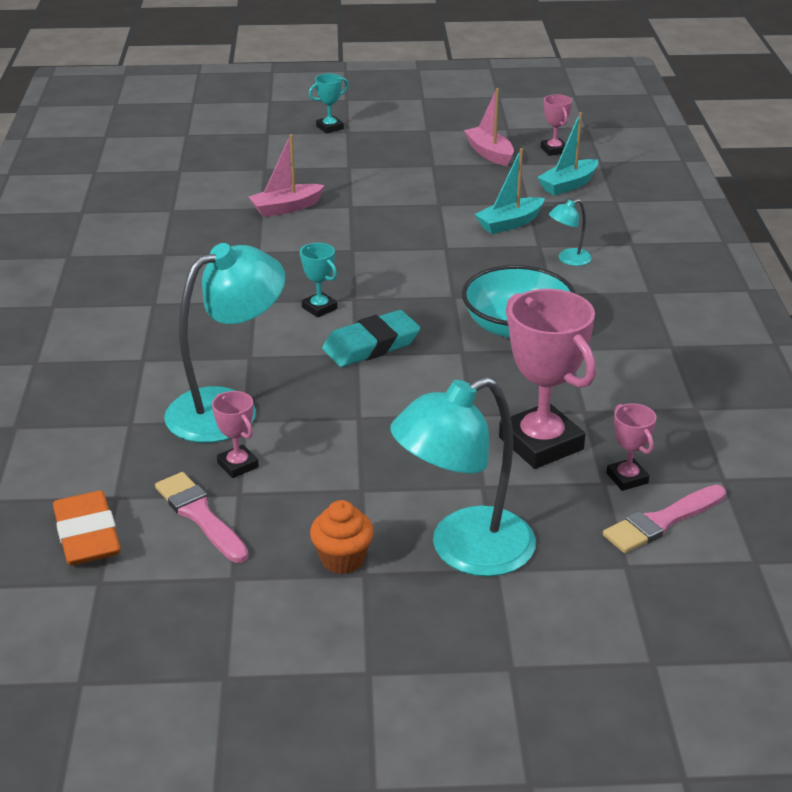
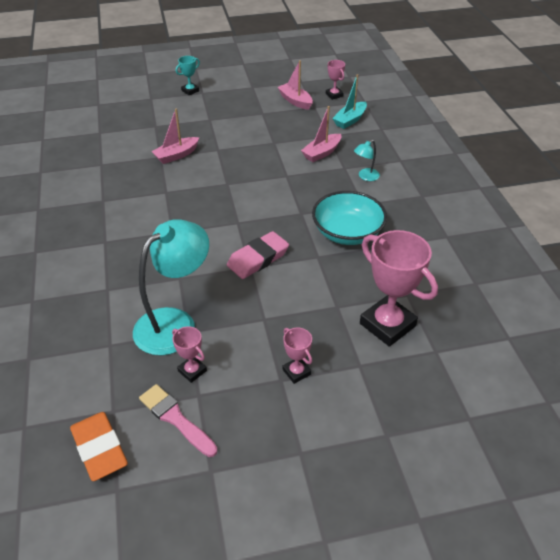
camera: 10 degrees left, 10 degrees up
(319, 308) = (217, 232): turquoise trophy -> none
(342, 559) = (282, 442): orange cupcake -> none
(371, 345) = (258, 259): turquoise eraser -> pink eraser
(464, 550) = (361, 422): turquoise lamp -> none
(509, 223) = (321, 153): turquoise boat -> pink boat
(627, 478) = (449, 346): pink trophy -> pink trophy (296, 372)
(662, 521) = (481, 378): pink brush -> none

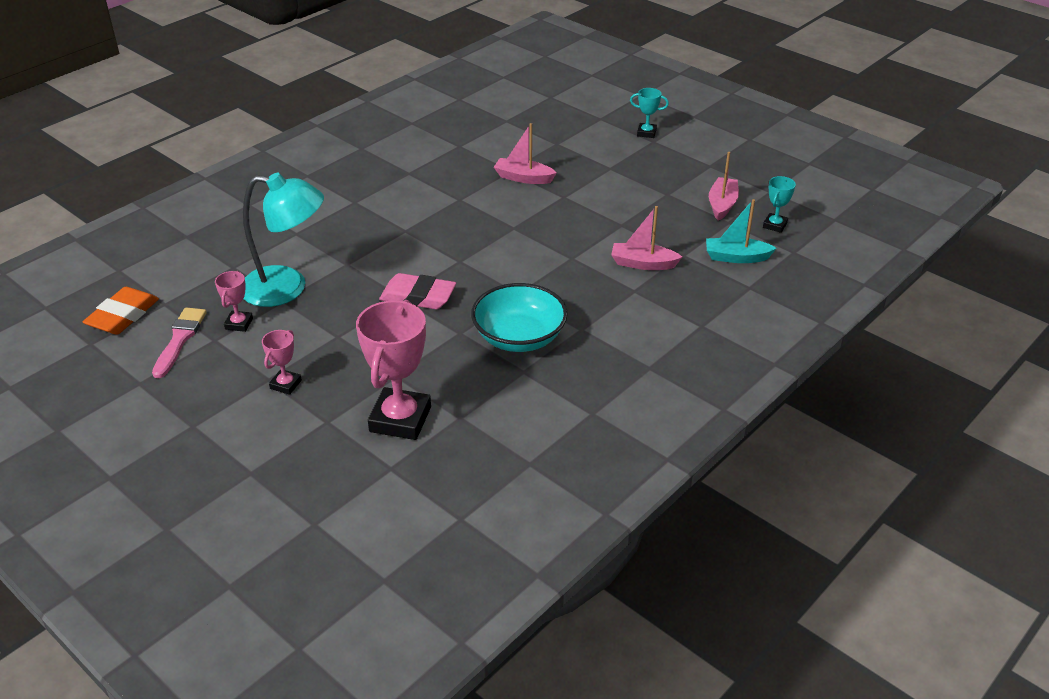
camera: 55 degrees right, 5 degrees down
(334, 95) = (775, 225): pink trophy -> turquoise trophy
(365, 177) = (635, 312): turquoise lamp -> none

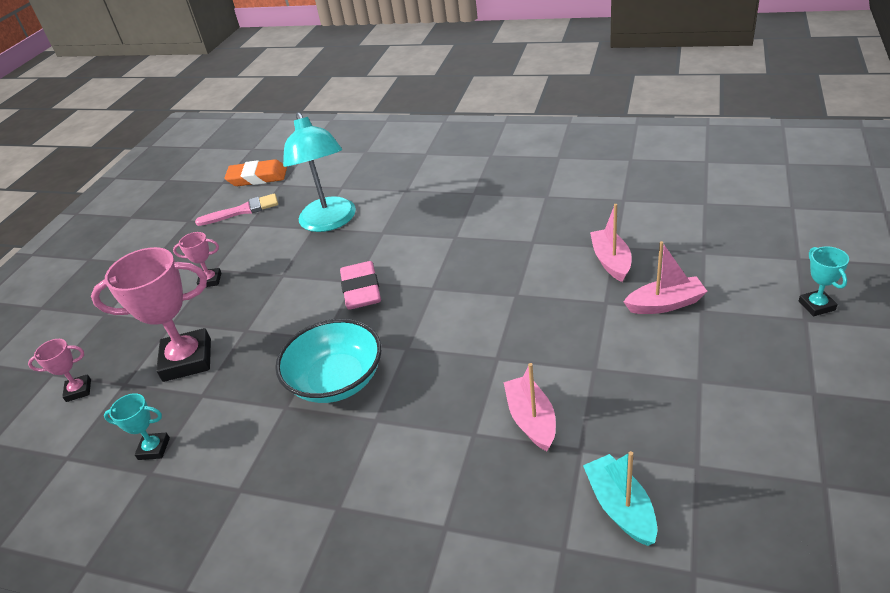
camera: 70 degrees right, 0 degrees up
(239, 324) = (273, 224): pink trophy -> pink trophy (78, 390)
(722, 204) = (732, 443): pink boat -> pink boat (665, 304)
(775, 225) = (740, 523): turquoise trophy -> turquoise trophy (154, 449)

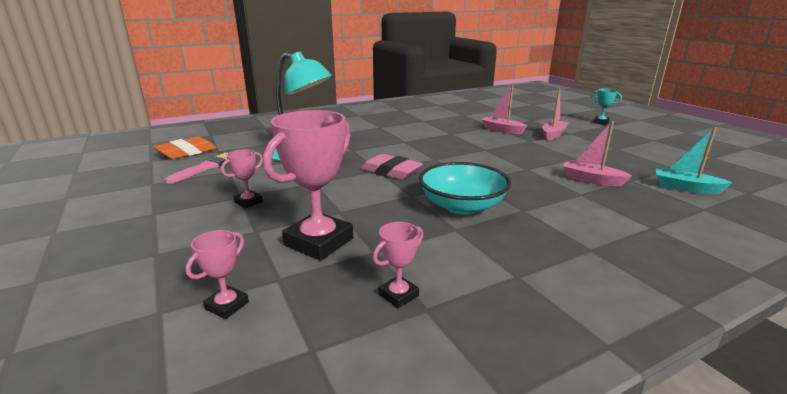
camera: 50 degrees left, 15 degrees down
(154, 449) = (398, 295): turquoise trophy -> pink trophy

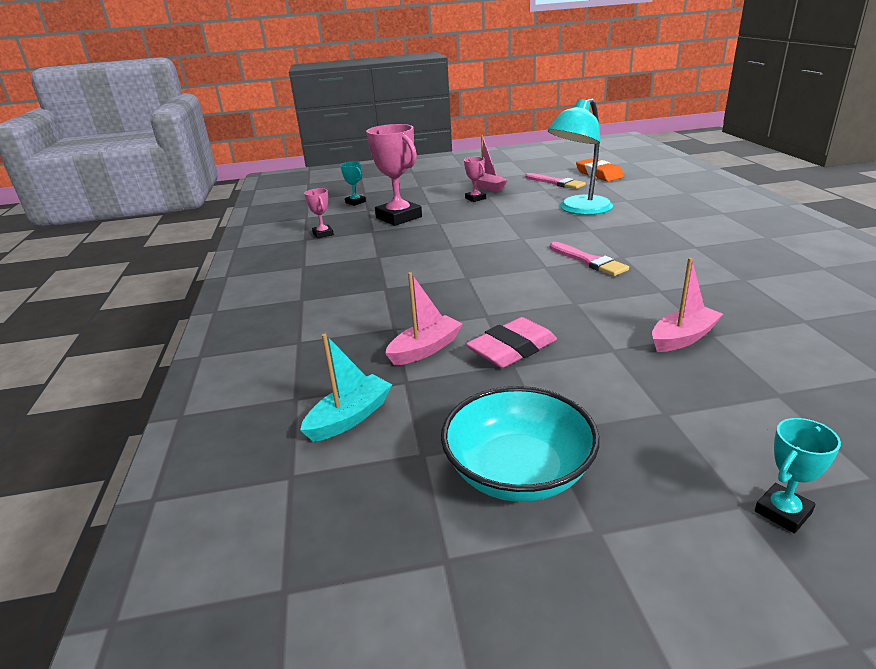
camera: 110 degrees right, 5 degrees up
(227, 305) = (355, 202): pink trophy -> turquoise trophy
(391, 171) = (514, 243): pink eraser -> pink eraser (512, 349)
(417, 148) = (588, 261): none -> pink brush
(462, 206) = (414, 264): turquoise bowl -> turquoise bowl (518, 472)
(553, 135) = (649, 386): pink boat -> pink boat (487, 187)

